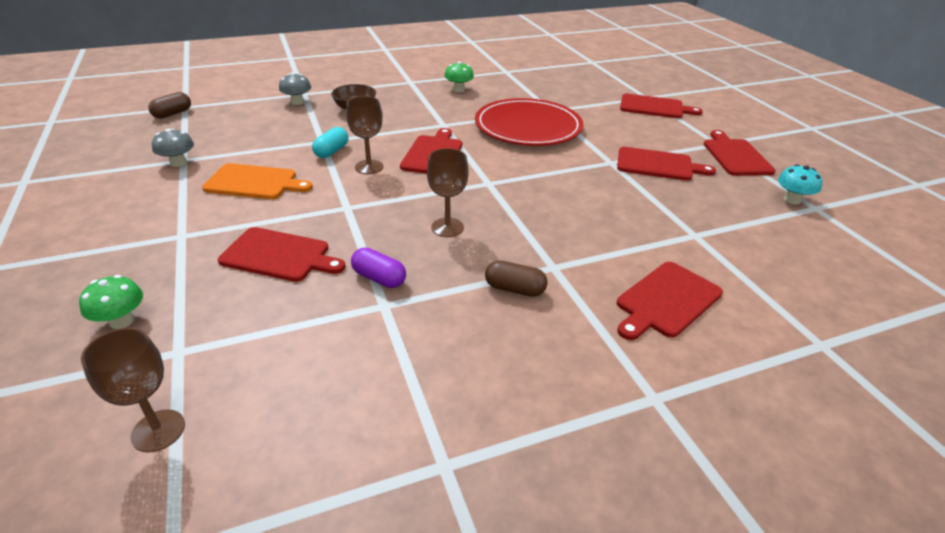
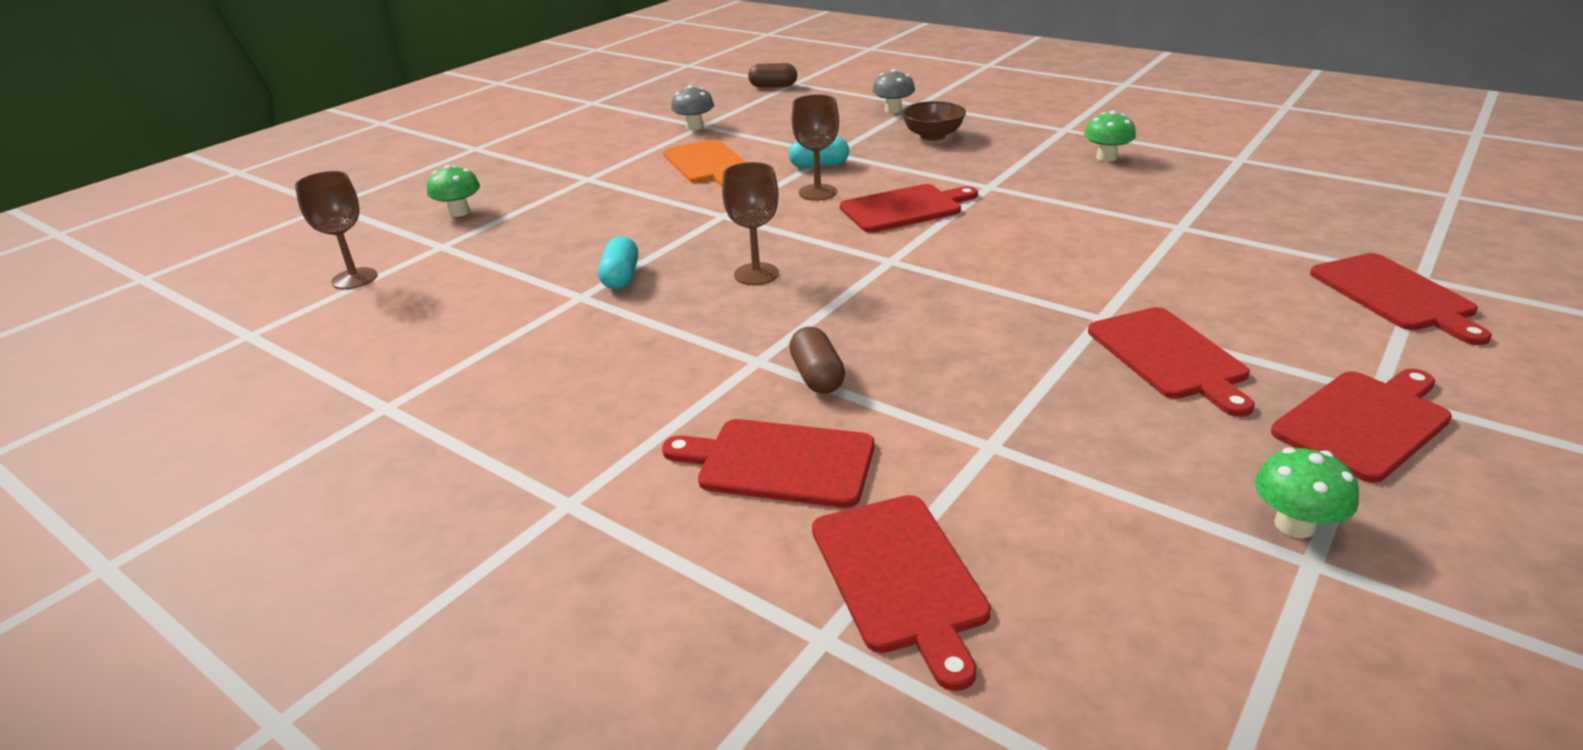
camera: 60 degrees right, 5 degrees down
(279, 255) = (604, 223): red cutting board -> red cutting board (900, 578)
(379, 278) = (620, 277): purple capsule -> turquoise capsule
(514, 289) = (684, 352): brown capsule -> brown capsule (817, 376)
(528, 127) = (1091, 231): red plate -> none
(792, 200) = (1294, 525): turquoise mushroom -> green mushroom

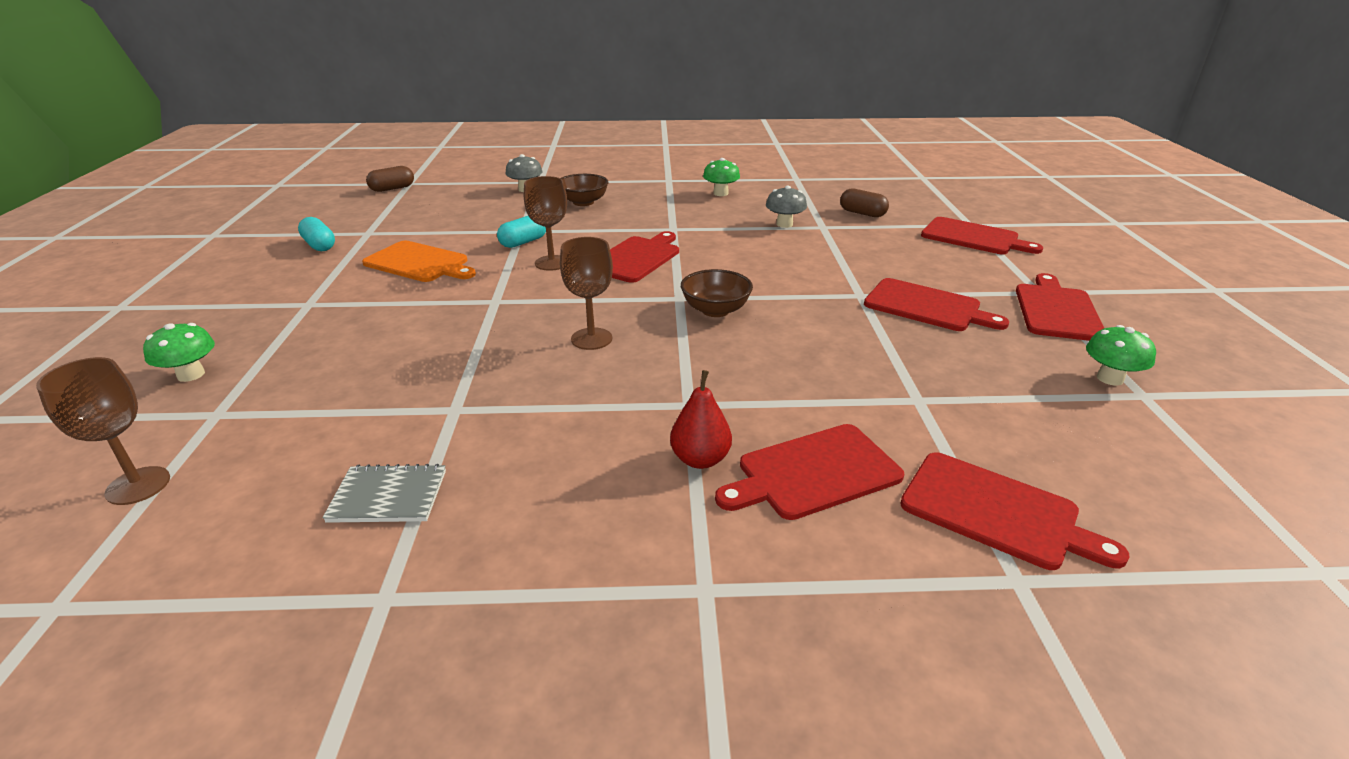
camera: 40 degrees left, 0 degrees up
(465, 342) = (388, 496): none -> grey notebook
(620, 277) = (472, 380): turquoise capsule -> turquoise capsule (319, 245)
(694, 126) = (361, 235): grey mushroom -> grey mushroom (784, 224)
(701, 409) = (700, 459): none -> red pear
(817, 376) = (748, 399): brown capsule -> brown capsule (862, 213)
(909, 283) = (715, 310): none -> brown bowl

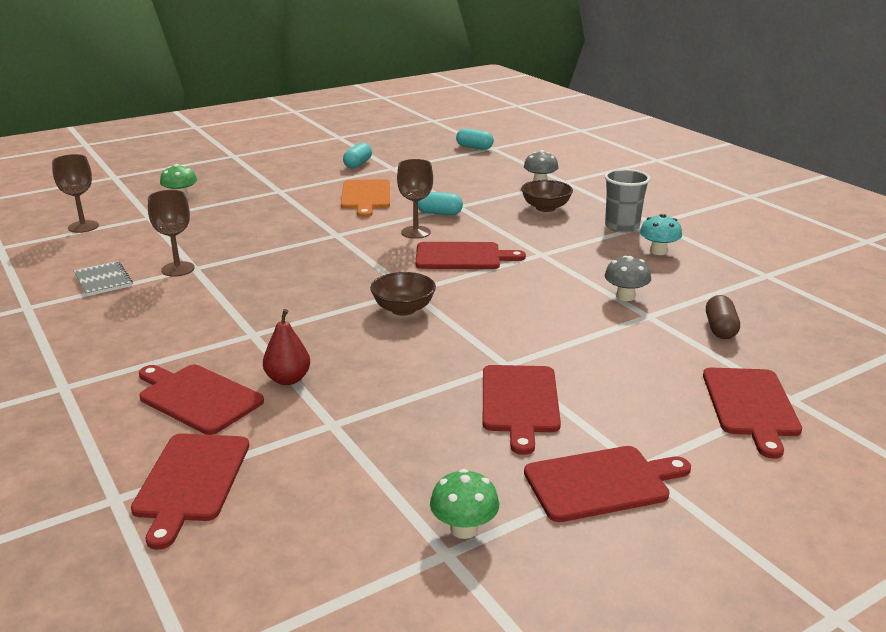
camera: 60 degrees right, 5 degrees down
(392, 189) = (474, 147): brown capsule -> turquoise capsule
(591, 339) = (313, 279): brown goblet -> brown goblet (178, 269)
(661, 190) = (622, 227): none -> grey cup
(700, 459) = (189, 354): red pear -> red pear (288, 379)
(720, 193) = (658, 251): green mushroom -> turquoise mushroom

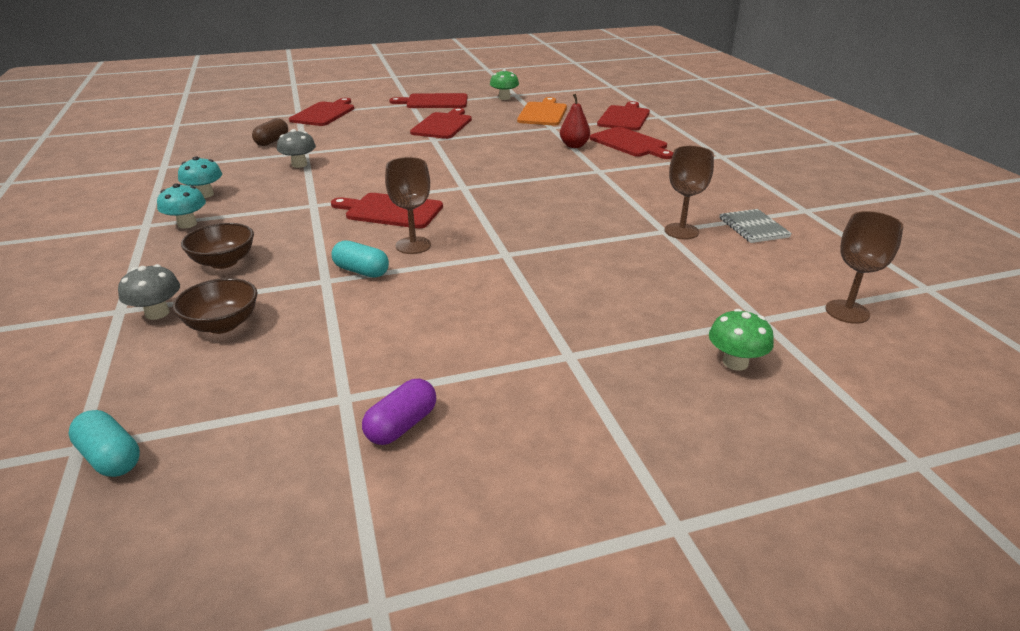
camera: 165 degrees left, 5 degrees up
(358, 164) = (402, 425): turquoise capsule -> purple capsule
(365, 196) = (437, 319): orange cutting board -> orange cutting board (543, 113)
(403, 309) = (477, 174): brown bowl -> brown bowl (222, 324)
(622, 227) = (187, 224): grey cup -> turquoise mushroom

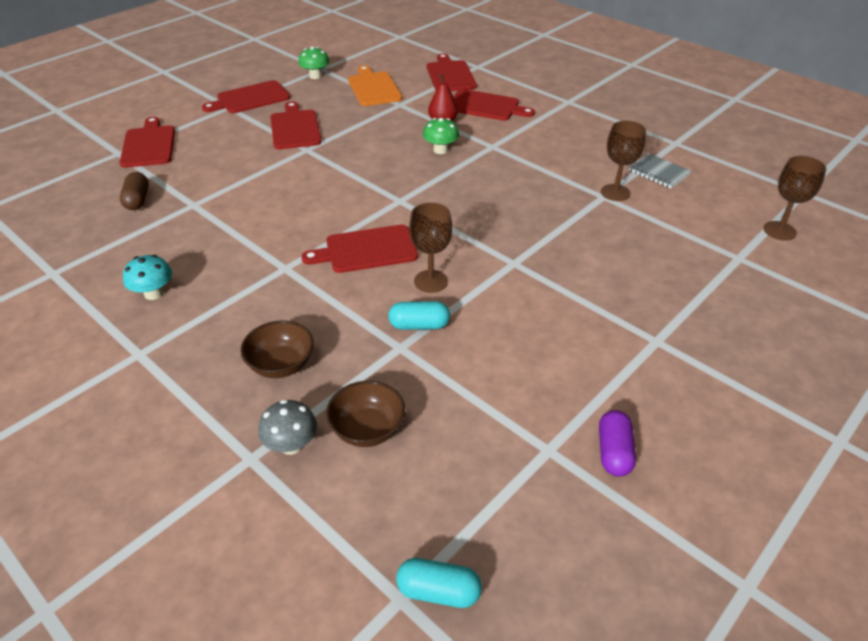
camera: 30 degrees left, 10 degrees up
(187, 224) = (184, 336): turquoise mushroom -> none
(299, 164) = (208, 222): grey mushroom -> none
(735, 362) = (757, 301): green mushroom -> green mushroom (440, 150)

